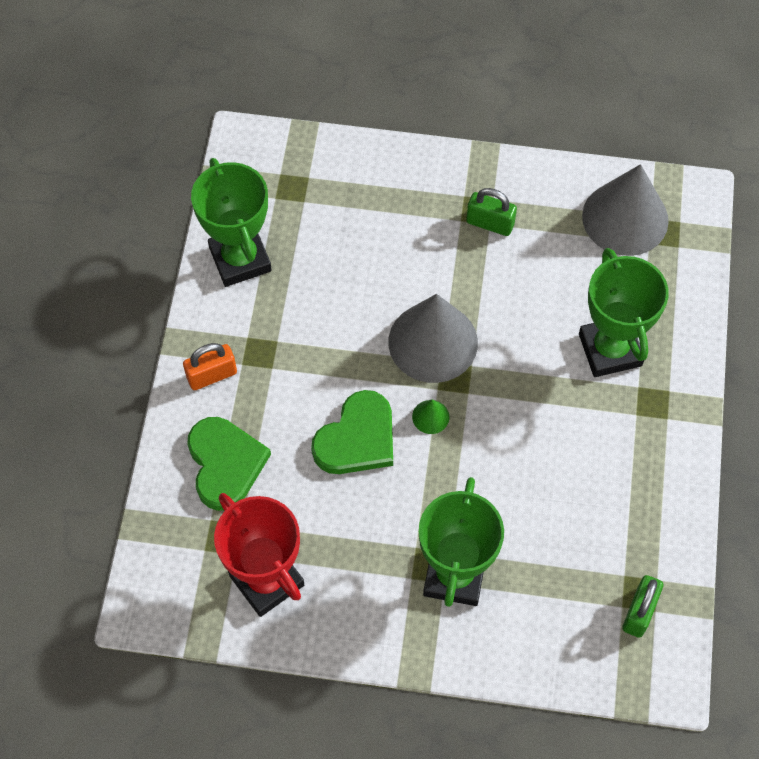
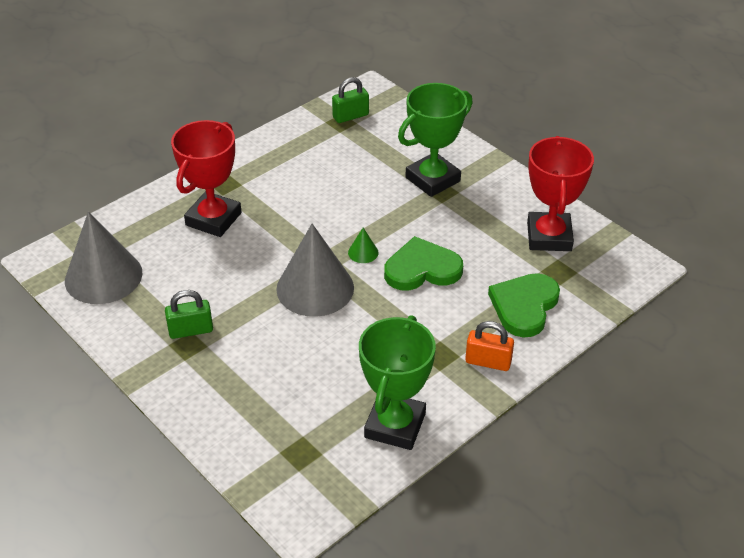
camera: 140 degrees left, 20 degrees down
(490, 223) = (191, 330): green padlock -> green padlock turned 75 degrees counterclockwise
(610, 350) = (213, 219): green trophy -> red trophy

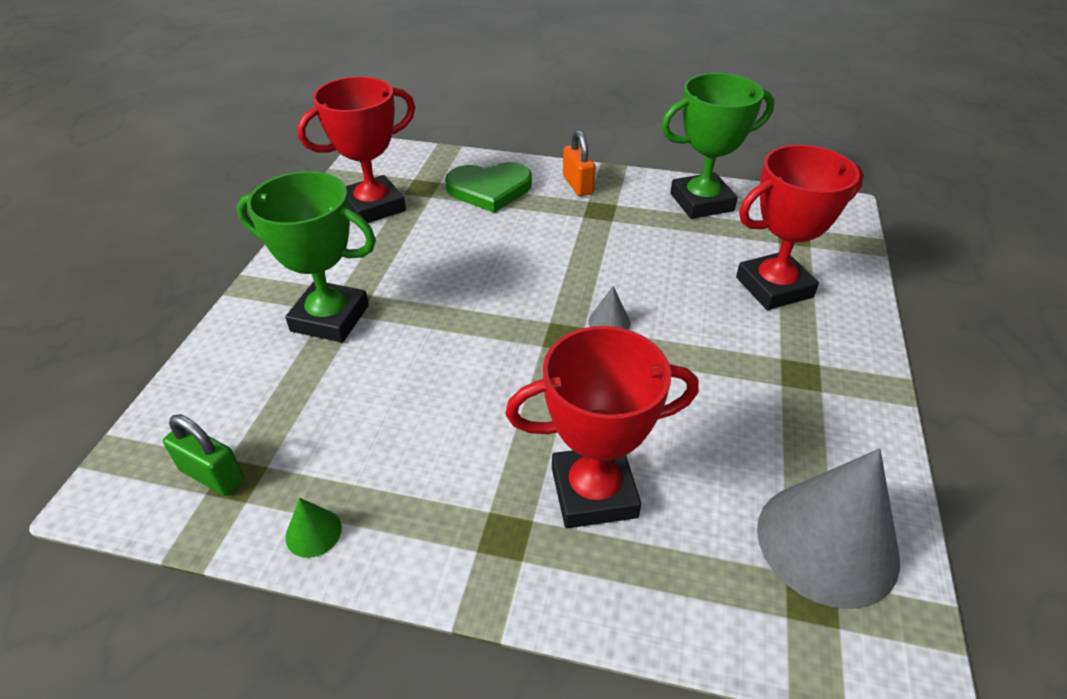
camera: 125 degrees left, 0 degrees up
(191, 330) = (782, 384): green padlock -> none
(262, 391) = (774, 287): none -> red trophy
(315, 288) = (609, 322): grey cone -> grey cone, size x0.41
(363, 252) = (516, 314): green cone -> green cone (313, 532)
(422, 269) = (500, 262): green heart -> none

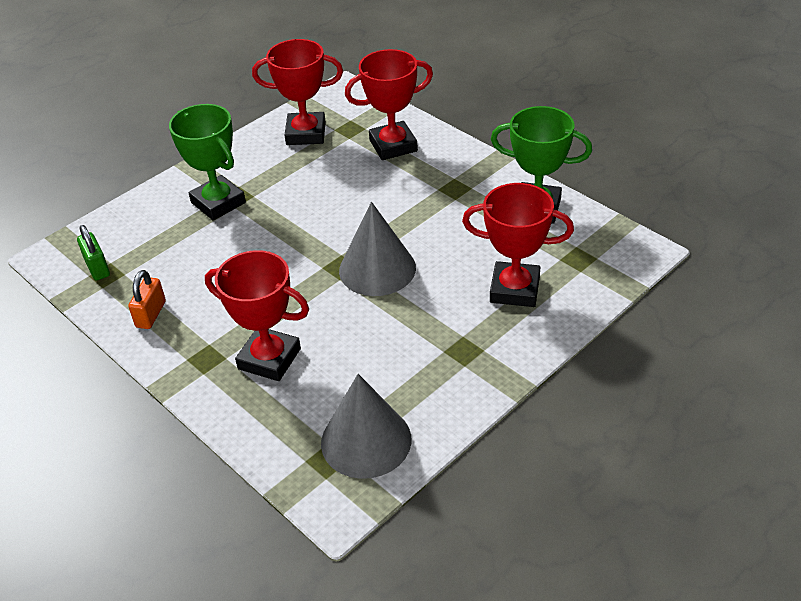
camera: 35 degrees right, 0 degrees up
(313, 532) = (121, 316): green cone -> none
(489, 189) = (393, 145): green heart -> red trophy
(577, 185) = (459, 162): orange padlock -> orange padlock (151, 314)
(609, 322) = (377, 269): grey cone -> grey cone, size x2.46

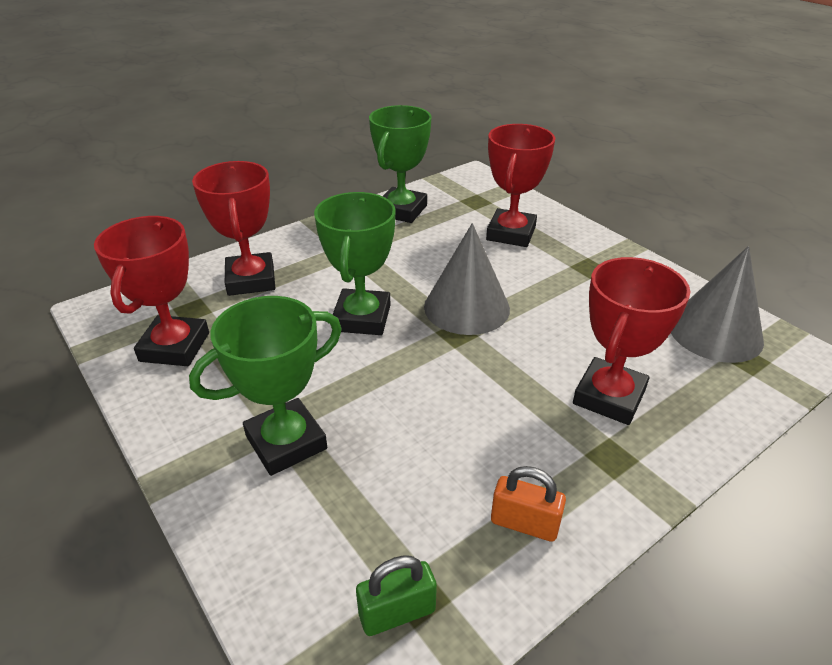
camera: 85 degrees left, 5 degrees down
(352, 212) = (362, 318): none -> green trophy

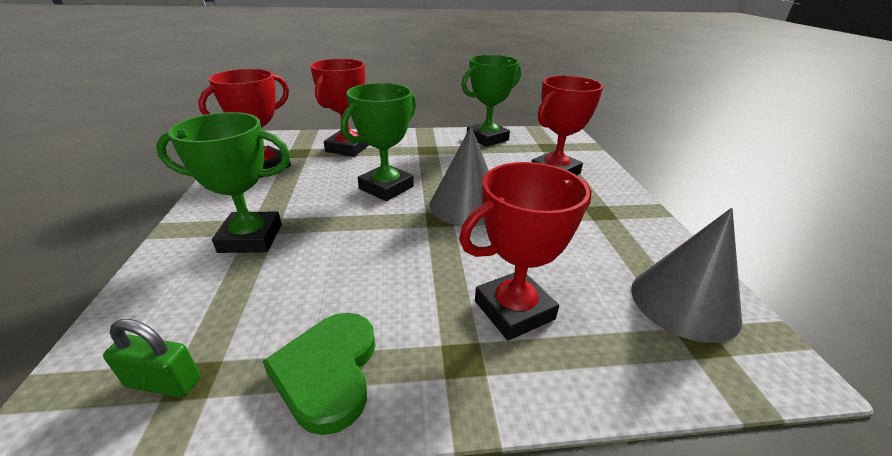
camera: 30 degrees right, 5 degrees down
(524, 523) = (328, 371): orange padlock -> green heart

